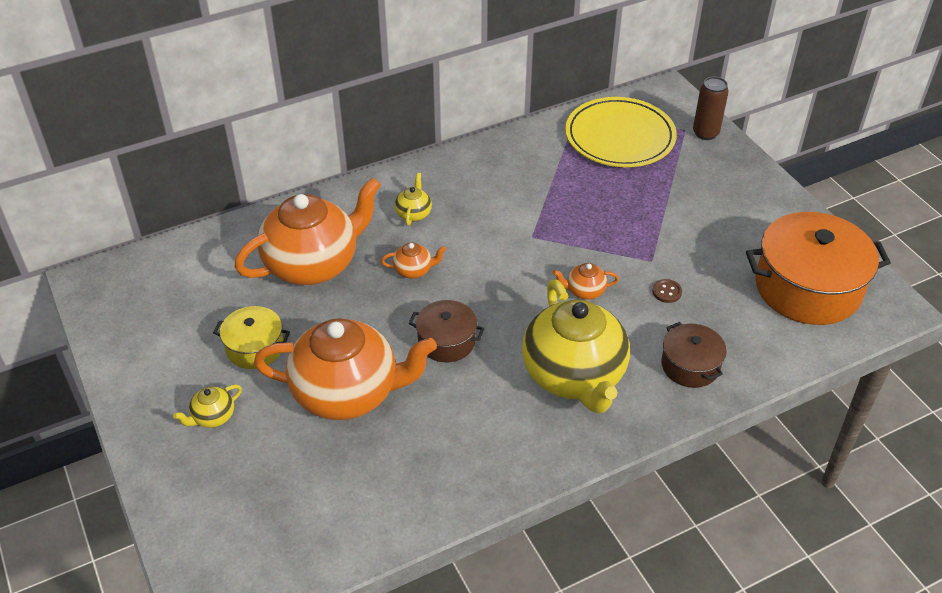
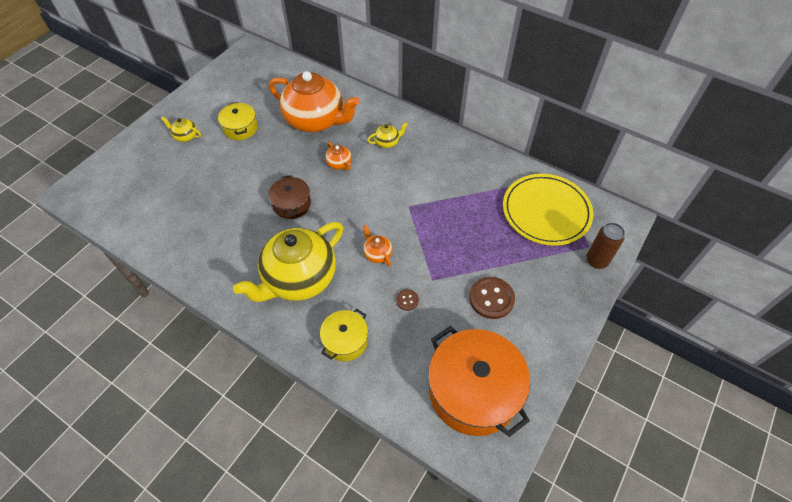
camera: 60 degrees right, 10 degrees up
(348, 393) = (229, 180): orange teapot -> none
(690, 365) = (345, 341): brown pot -> yellow pot
(705, 226) = (491, 298): none -> brown button

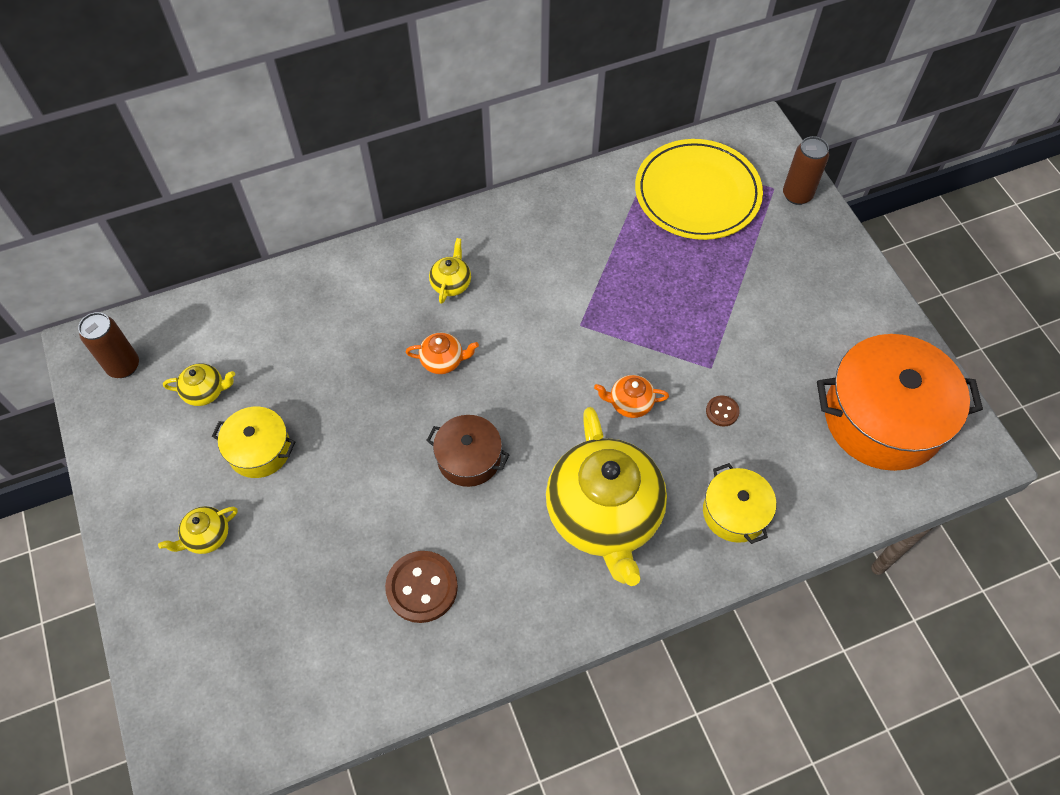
camera: 55 degrees left, 5 degrees up
(250, 64) = (123, 366): none -> brown can
(257, 95) = (205, 392): none -> yellow teapot
(316, 120) = (333, 344): orange teapot -> none
(491, 298) = (778, 325): brown button -> brown button (422, 587)

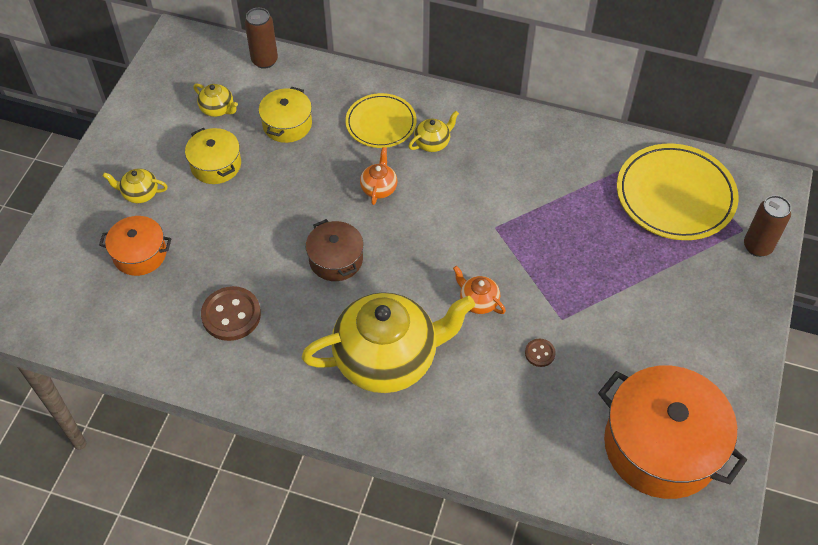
camera: 40 degrees right, 5 degrees down
(123, 366) = (186, 63): brown can -> brown can (264, 60)
(268, 598) = (140, 254): none -> orange pot
(385, 297) = (381, 123): none -> yellow plate
(443, 361) = (379, 188): orange teapot -> orange teapot turned 120 degrees counterclockwise
(604, 516) = (388, 359): yellow teapot -> yellow teapot turned 135 degrees counterclockwise
(735, 512) = (480, 424): yellow pot -> yellow pot (287, 124)

